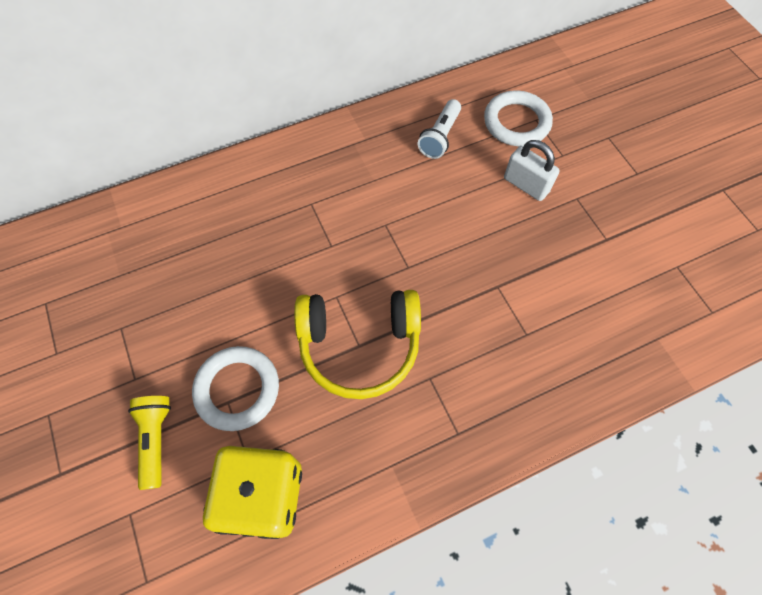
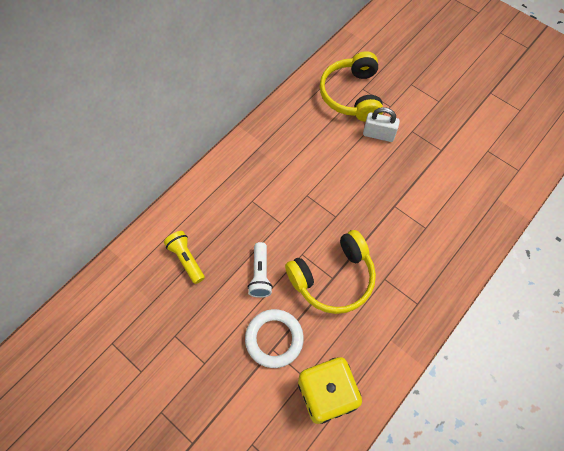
camera: 25 degrees left, 0 degrees up
(156, 440) = (241, 393): yellow flashlight -> yellow flashlight (186, 259)
(440, 137) = (310, 123): white flashlight -> white flashlight (260, 274)
(516, 122) = (352, 95): white ring -> yellow headphones

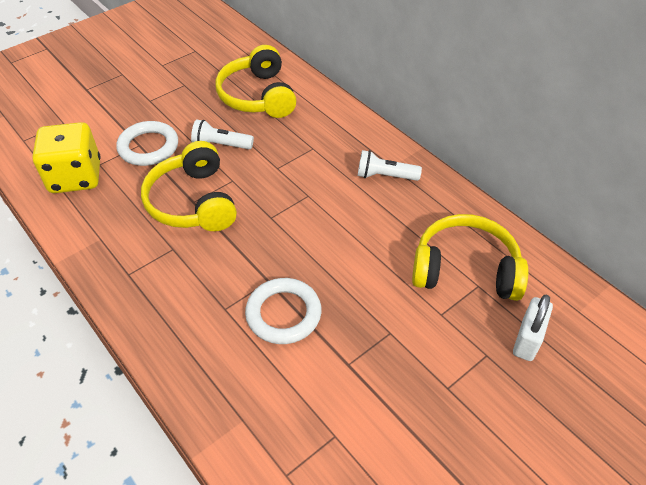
camera: 100 degrees right, 15 degrees down
(186, 259) = (258, 96): yellow flashlight -> yellow headphones
(275, 146) = (385, 176): none -> white flashlight
(378, 134) = (389, 287): white padlock -> white padlock (527, 339)
(418, 191) = (283, 314): none -> white ring

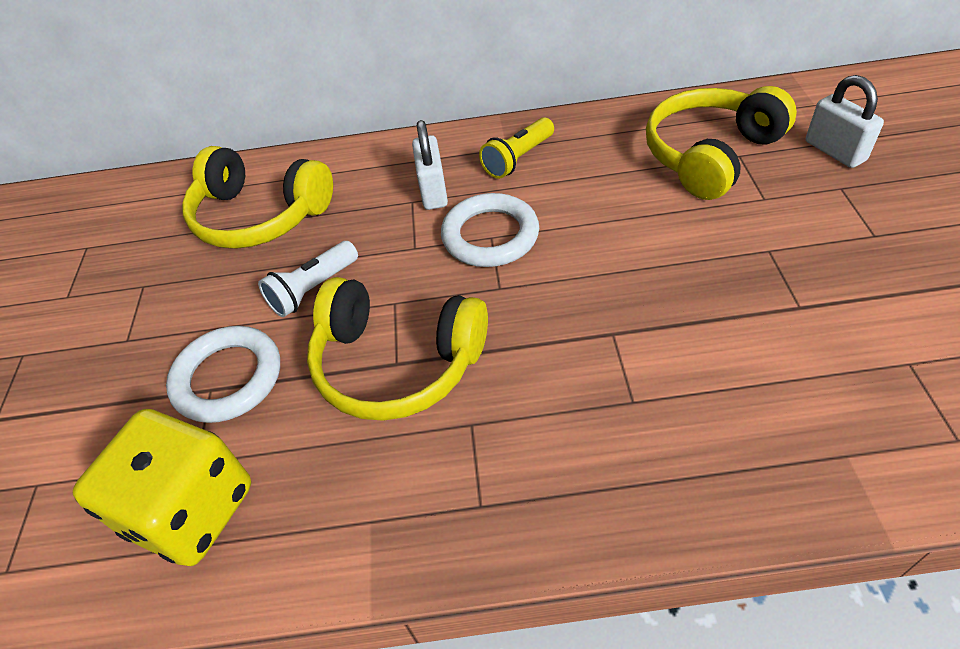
camera: 50 degrees left, 0 degrees up
(283, 314) = (681, 339): white ring -> white ring (490, 235)
(327, 153) = (433, 191): none -> white padlock
(385, 176) = (518, 159): white flashlight -> yellow flashlight

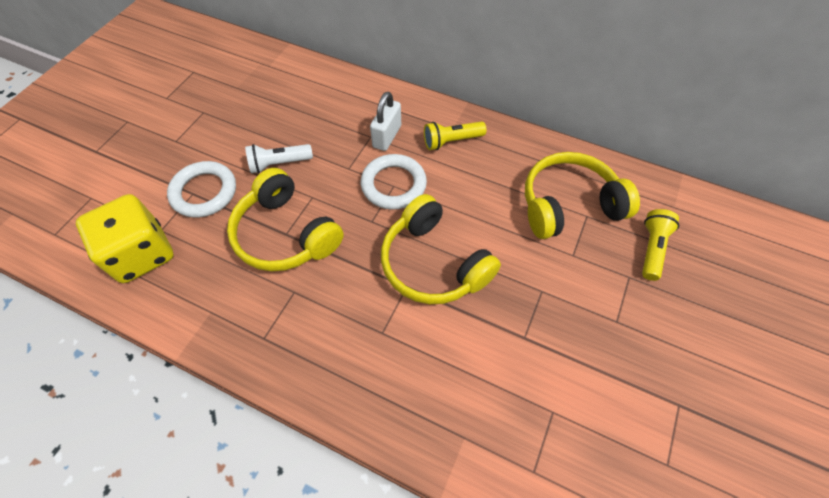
camera: 25 degrees right, 10 degrees up
(260, 216) = (286, 100): yellow headphones -> yellow headphones (433, 263)
(834, 151) = (651, 249): white padlock -> yellow flashlight

